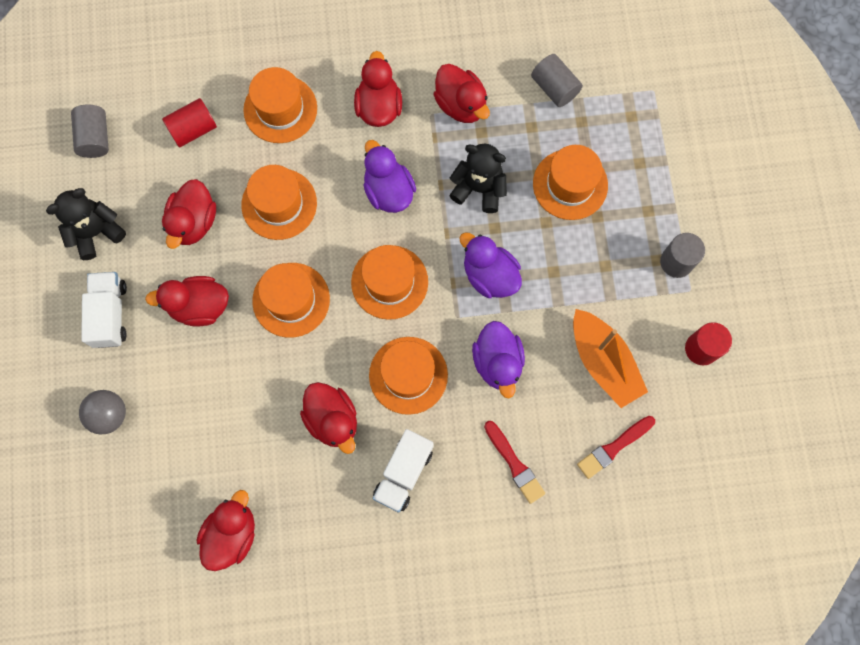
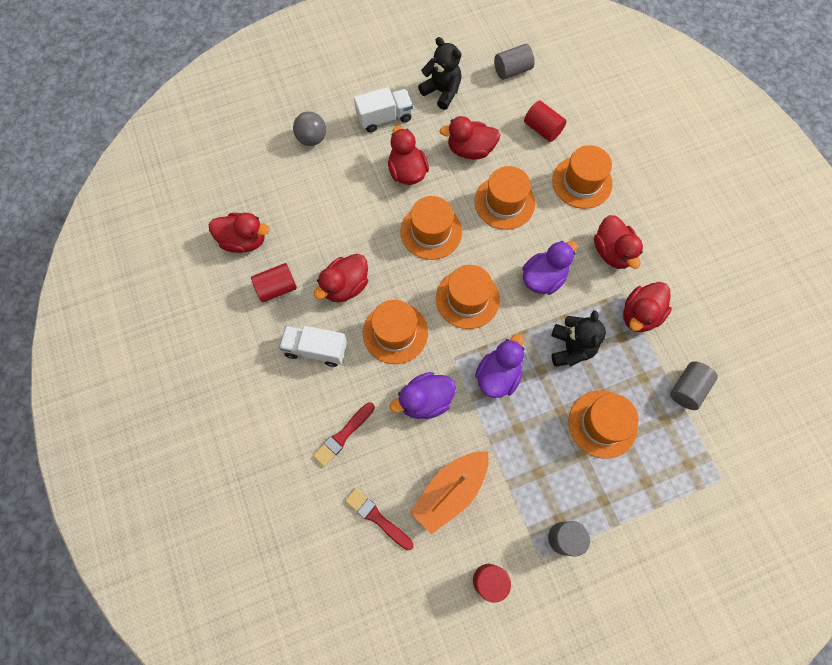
camera: 75 degrees right, 5 degrees down
(310, 504) = (277, 288): none -> red cylinder
(379, 107) = (612, 252): red duck -> red duck turned 90 degrees clockwise

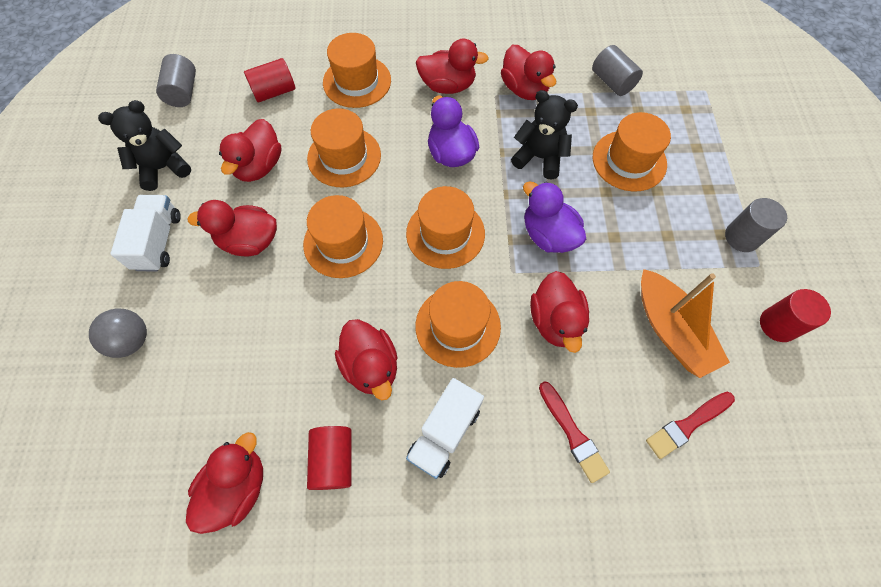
camera: 70 degrees left, 5 degrees down
(425, 400) = (555, 321): purple duck -> red duck

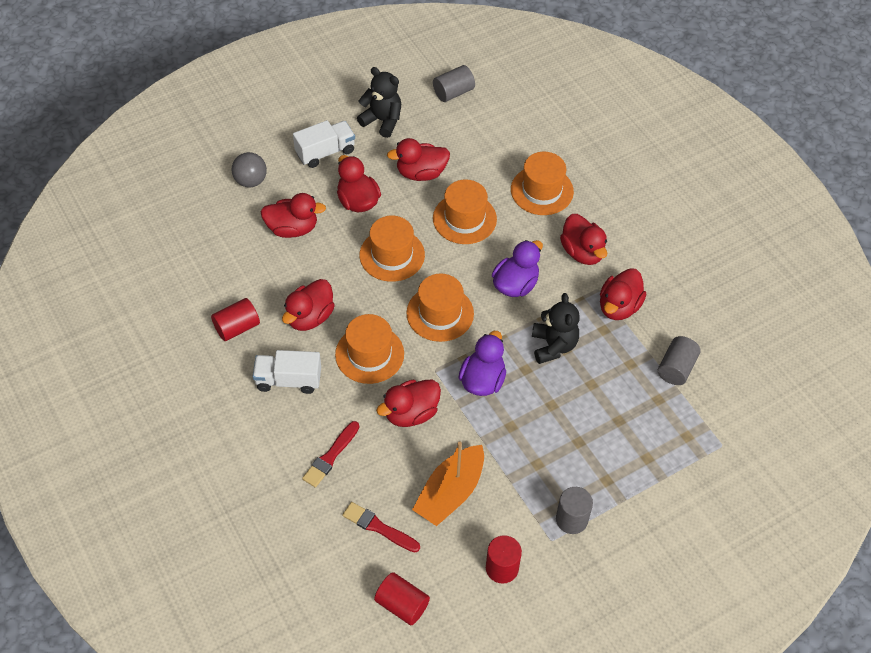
camera: 60 degrees right, 10 degrees down
(237, 487) = (194, 287): red duck -> red duck (292, 228)
(274, 92) = (493, 145): red cylinder -> red cylinder (402, 604)
(629, 161) = (595, 411): orange hat -> none

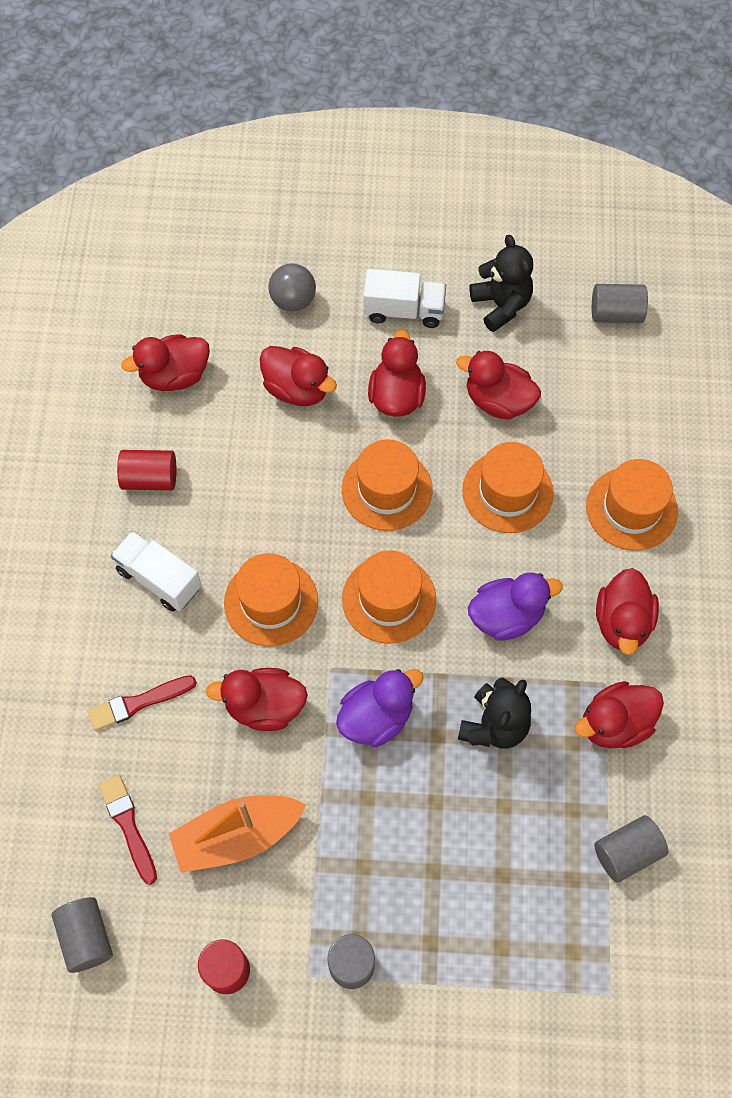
camera: 35 degrees right, 10 degrees up
(310, 317) = (237, 514): red duck -> red duck (174, 376)
(402, 604) = (86, 937): red cylinder -> grey cylinder

